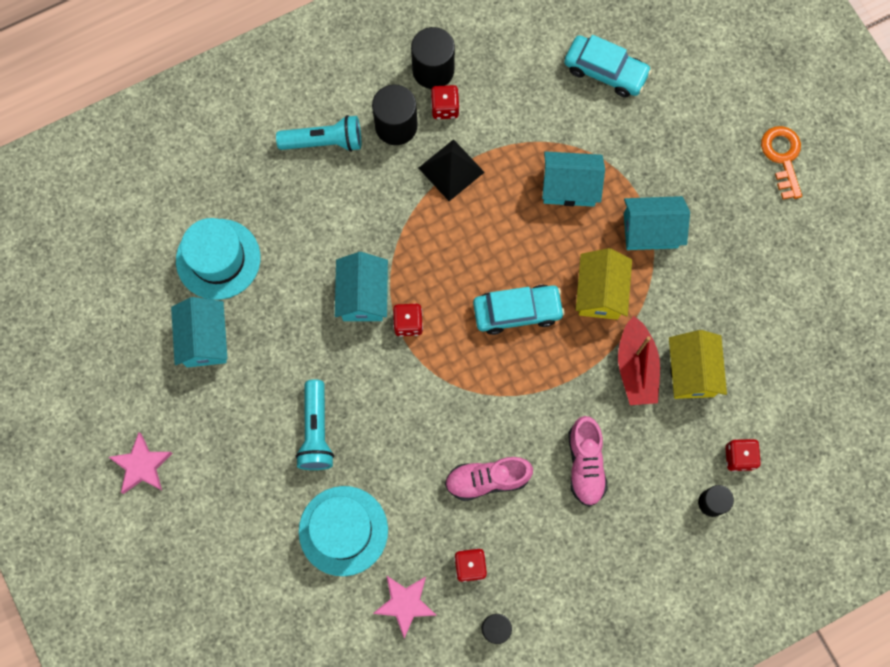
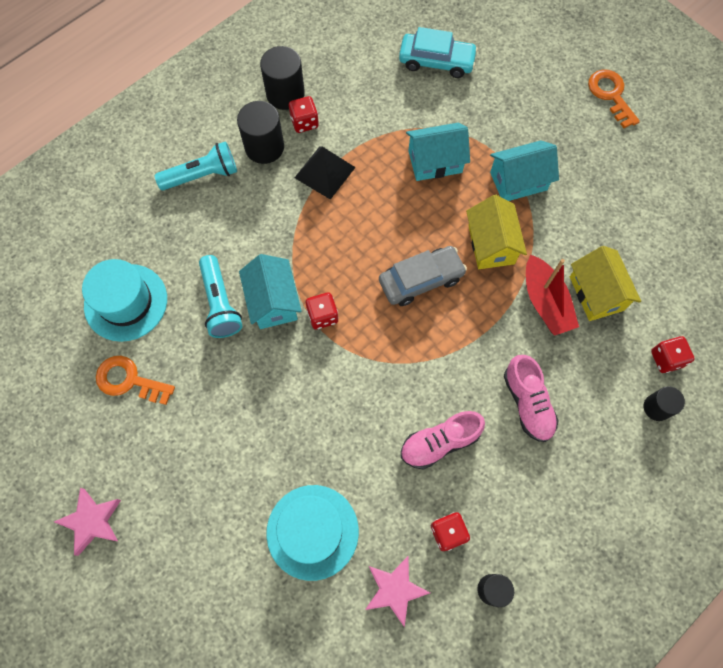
camera: 15 degrees left, 5 degrees down
(204, 339) = (129, 380): turquoise house -> orange key
(316, 431) = (260, 440): turquoise flashlight -> turquoise flashlight (220, 303)
(517, 311) = (421, 280): turquoise car -> grey car

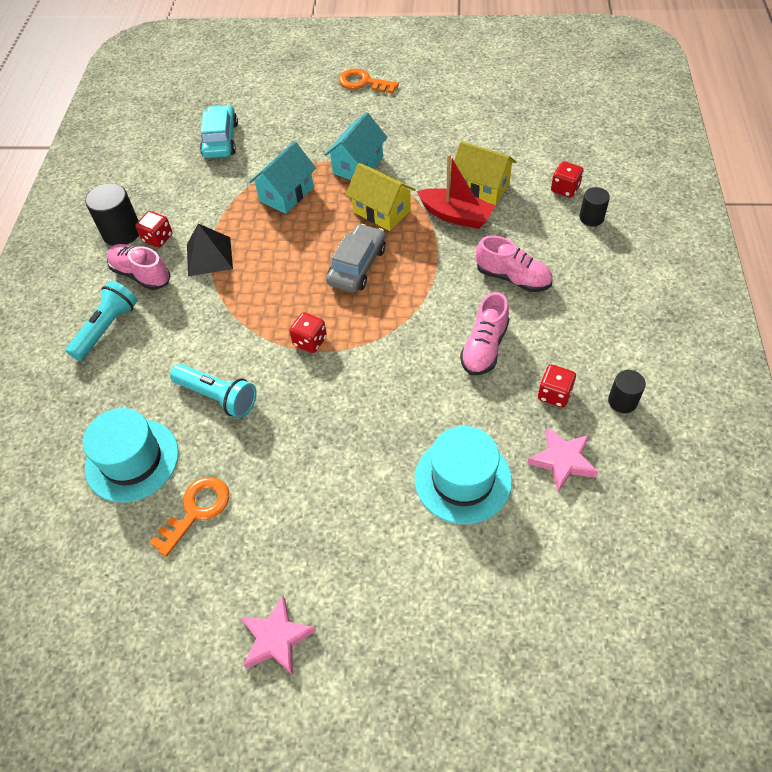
camera: 40 degrees left, 15 degrees down
(129, 380) = (196, 510): orange key -> orange key turned 150 degrees clockwise
(264, 147) = (141, 275): black cylinder -> pink shoe
(273, 301) = (260, 362): turquoise house -> none
(436, 61) = (220, 140): turquoise car -> turquoise car turned 60 degrees counterclockwise

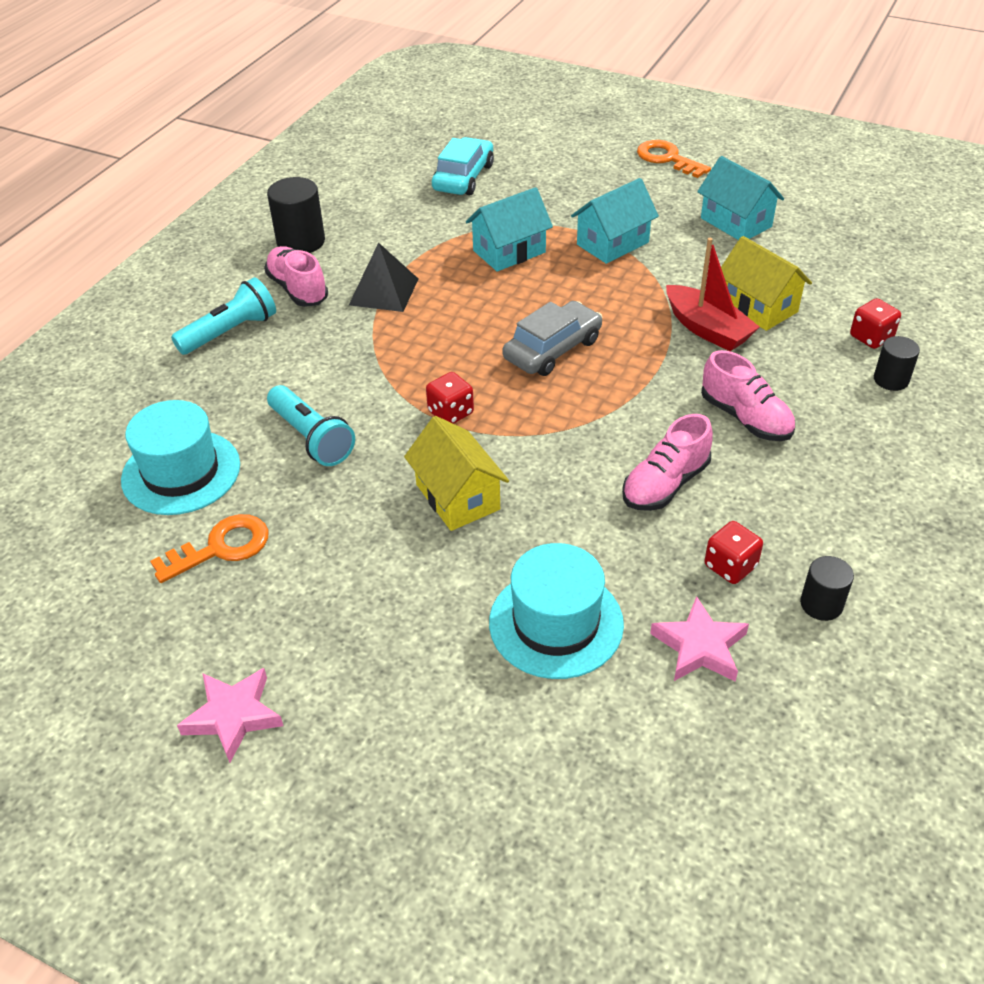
camera: 20 degrees right, 10 degrees down
(158, 238) = (336, 258): red dice -> none
(382, 211) = (615, 299): yellow house -> yellow house (458, 497)
(435, 123) = (736, 222): none -> turquoise house

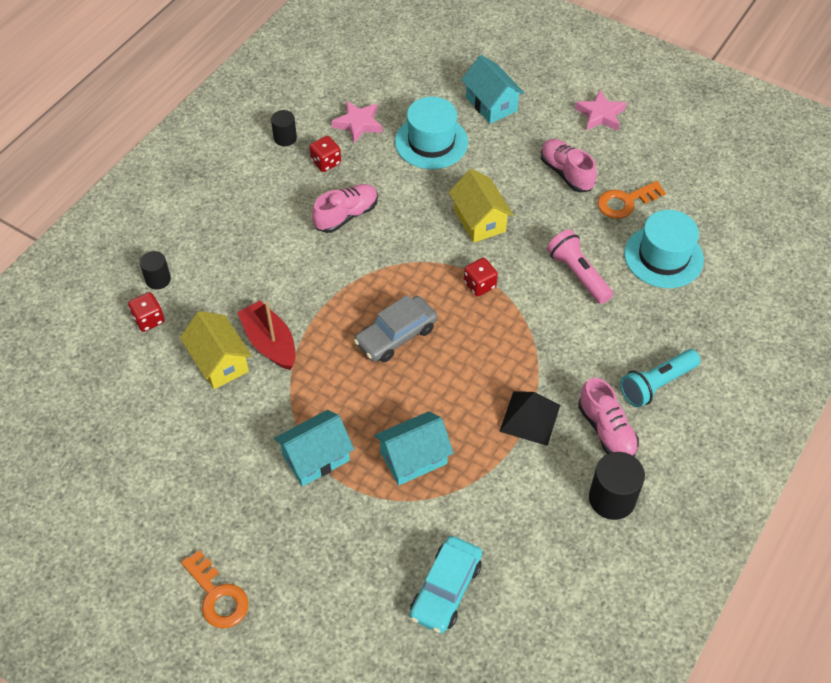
camera: 175 degrees left, 10 degrees up
(311, 438) = (578, 274): turquoise flashlight -> pink flashlight
(736, 222) = (191, 474): turquoise house -> turquoise house (491, 104)
(745, 418) = (275, 258): pink shoe -> pink shoe (566, 173)

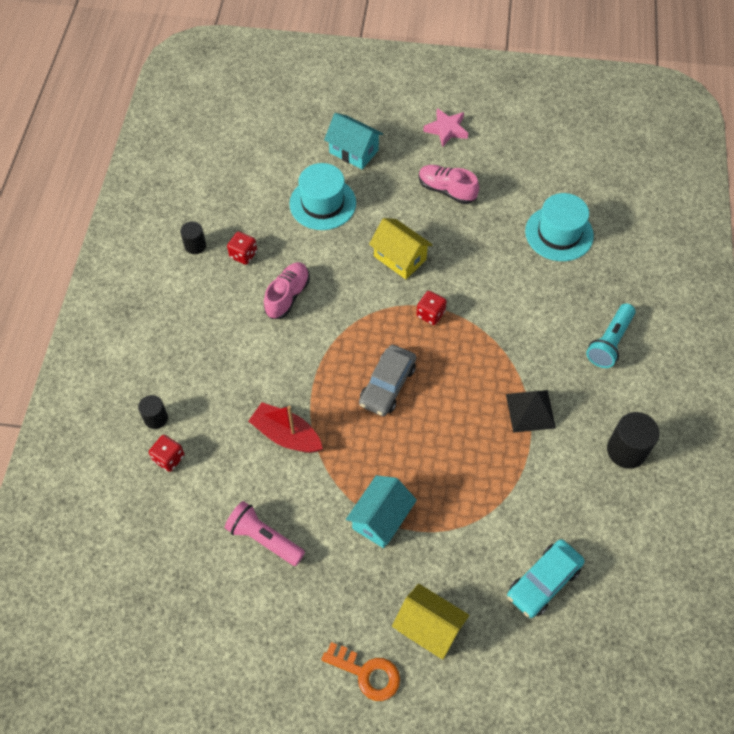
camera: 25 degrees left, 5 degrees up
(219, 362) = (253, 470): yellow house -> yellow house (428, 627)
(358, 124) = (252, 209): pink star -> none
(413, 458) = (459, 484): turquoise house -> none
(446, 589) = (543, 582): turquoise car -> turquoise car turned 45 degrees clockwise
(578, 274) = (502, 274): pink flashlight -> pink flashlight (264, 538)
(606, 430) = (593, 396): pink shoe -> none
(625, 202) = (505, 198): orange key -> none

